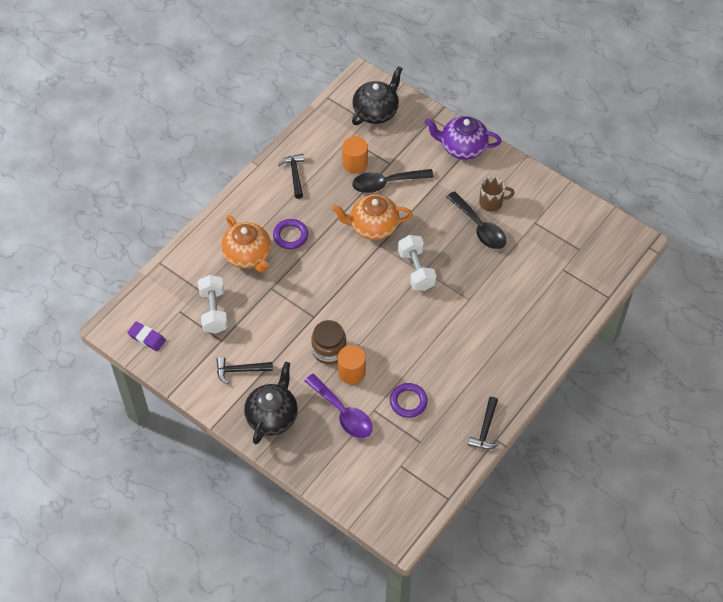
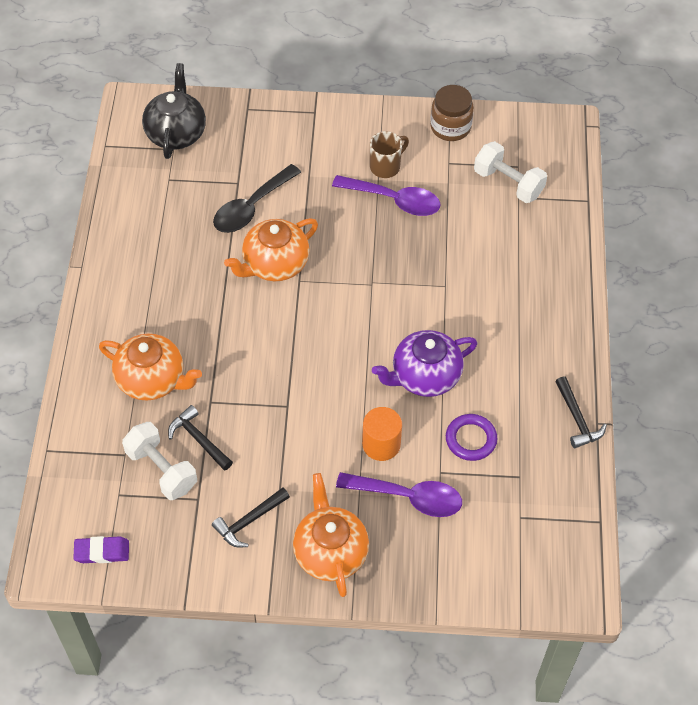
camera: 35 degrees left, 0 degrees up
(272, 416) = (330, 552): black teapot -> orange teapot
(290, 236) = (186, 328): purple ring -> none
(295, 175) = (136, 254): black hammer -> black hammer (199, 439)
(329, 350) = (336, 435): brown jar -> brown jar (450, 127)
(355, 163) = (197, 204): orange cylinder -> none
(416, 270) = (362, 286): white dumbbell -> white dumbbell (508, 183)
(462, 147) = (306, 123): purple teapot -> purple teapot (424, 376)
(479, 227) = (394, 200): black spoon -> purple spoon

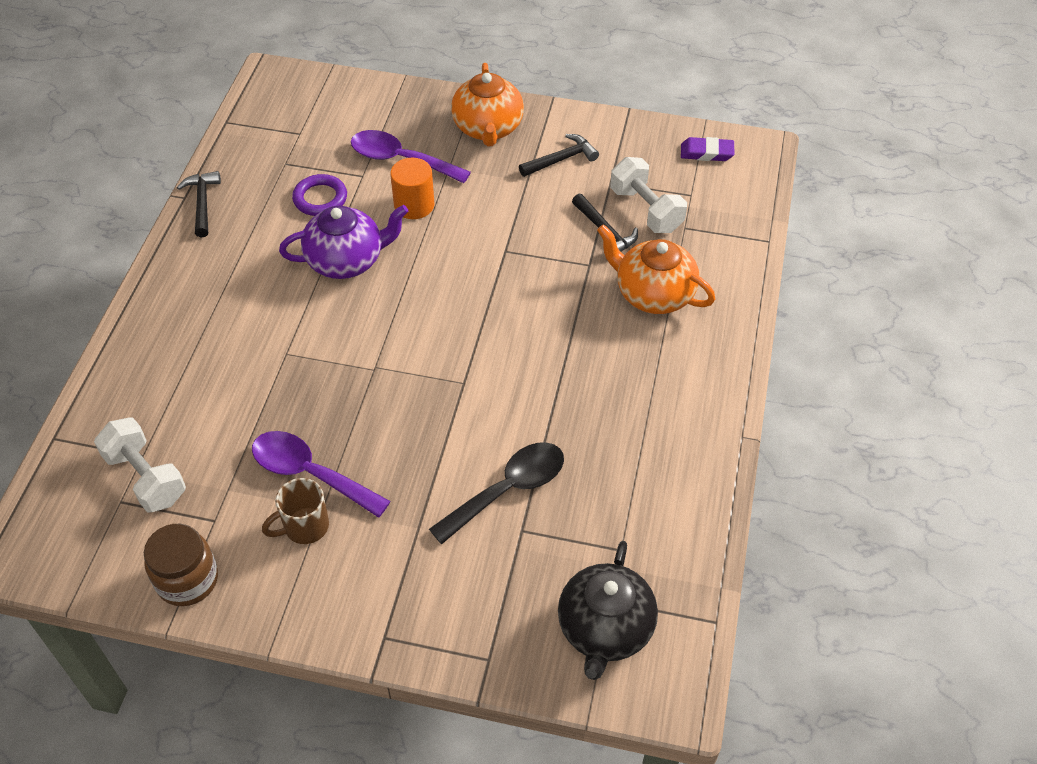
camera: 170 degrees left, 5 degrees down
(274, 264) = (490, 407): orange teapot -> none

